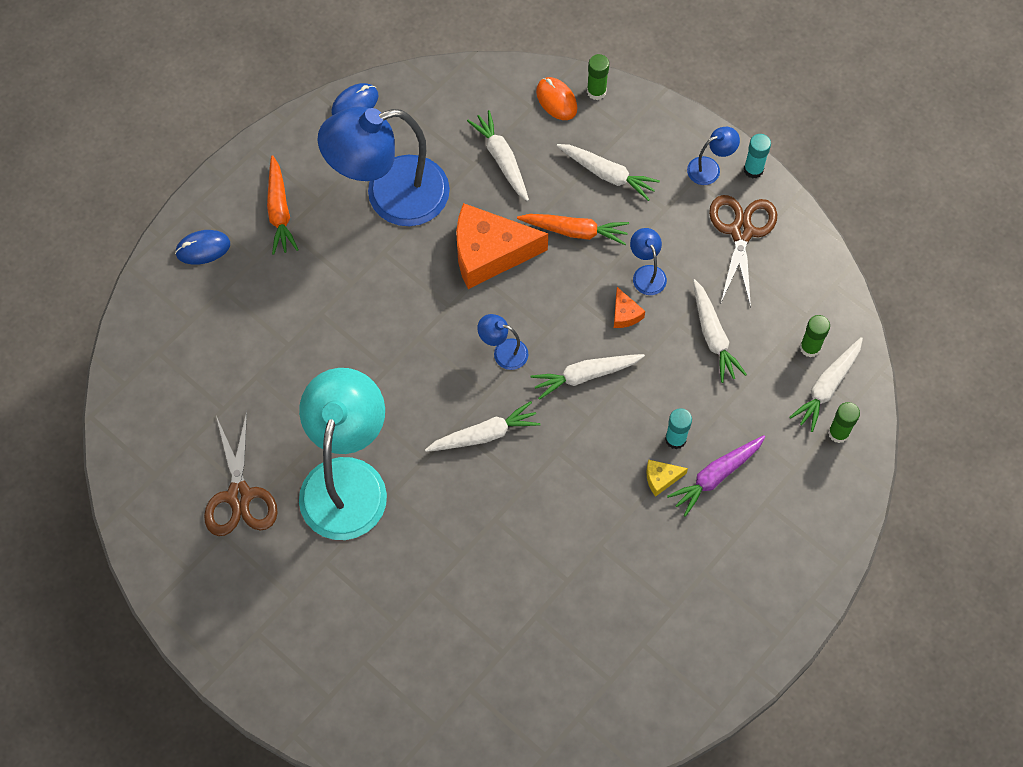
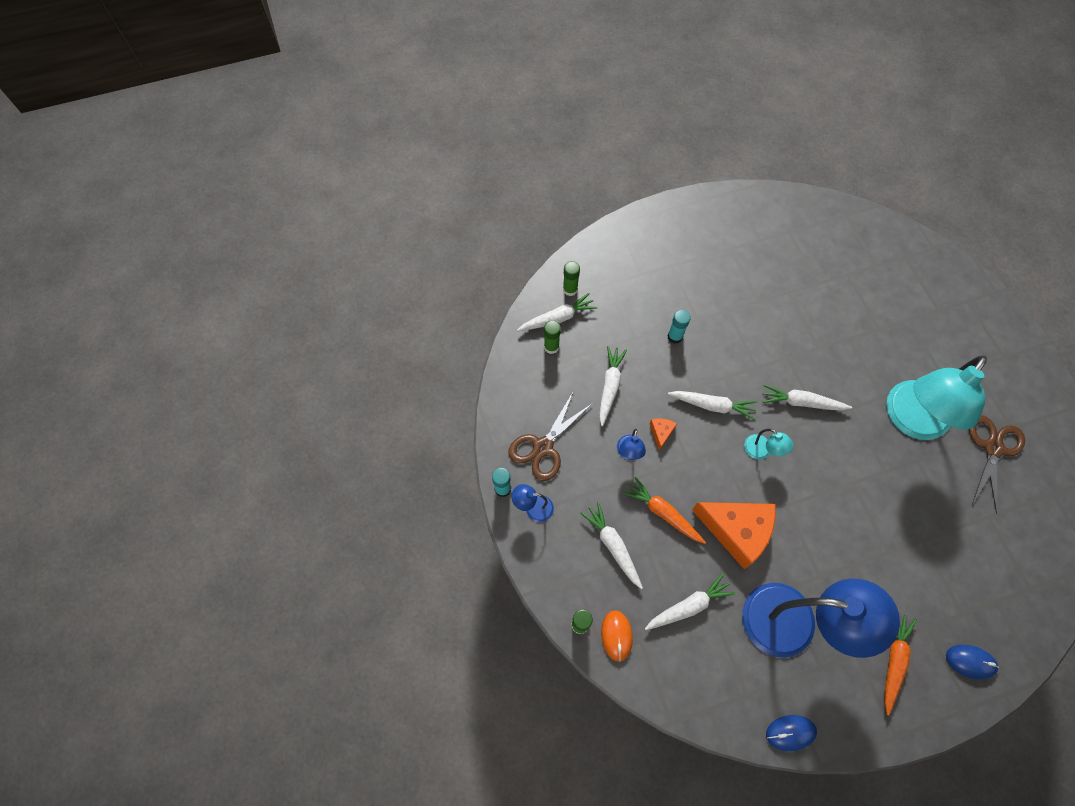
camera: 150 degrees left, 0 degrees up
(501, 159) = (689, 606): white carrot -> white carrot turned 120 degrees counterclockwise
(503, 352) = (762, 451): blue lamp -> turquoise lamp
(661, 478) = (698, 319): yellow cheese -> none
(716, 476) = (662, 303): purple carrot -> none

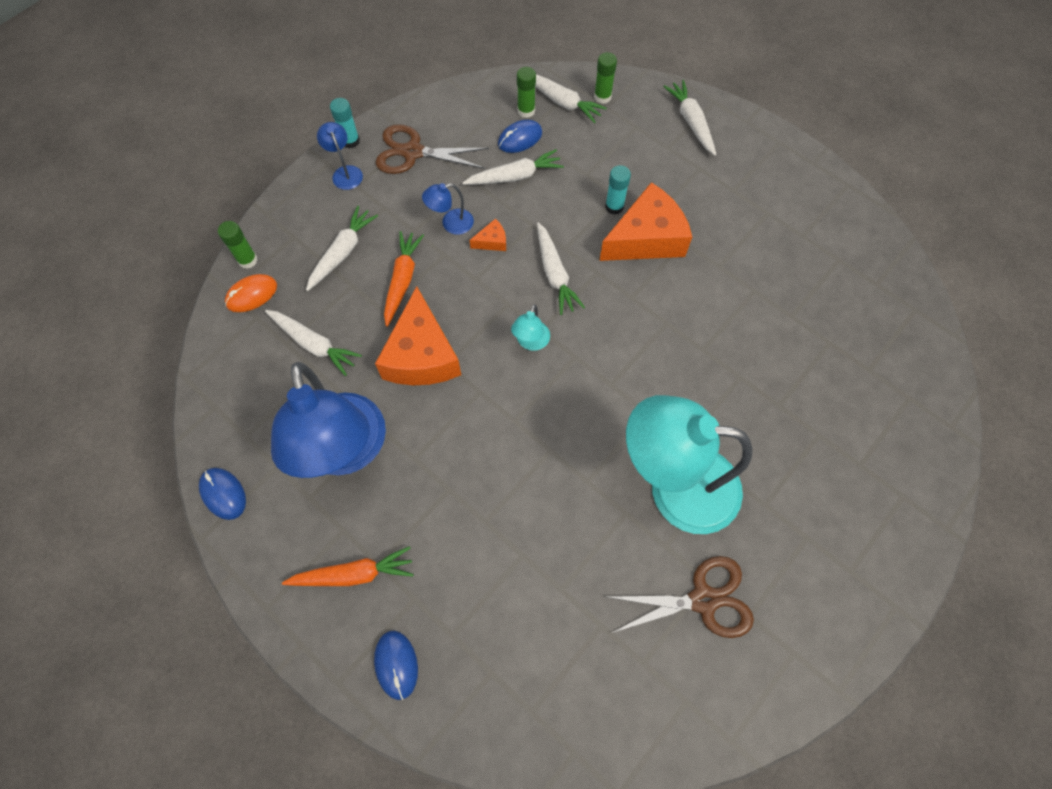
camera: 60 degrees right, 0 degrees up
(576, 365) = (520, 138): none -> blue mouse
(713, 332) = (646, 238): none -> orange cheese
(801, 402) = (618, 358): white carrot -> white carrot (691, 122)

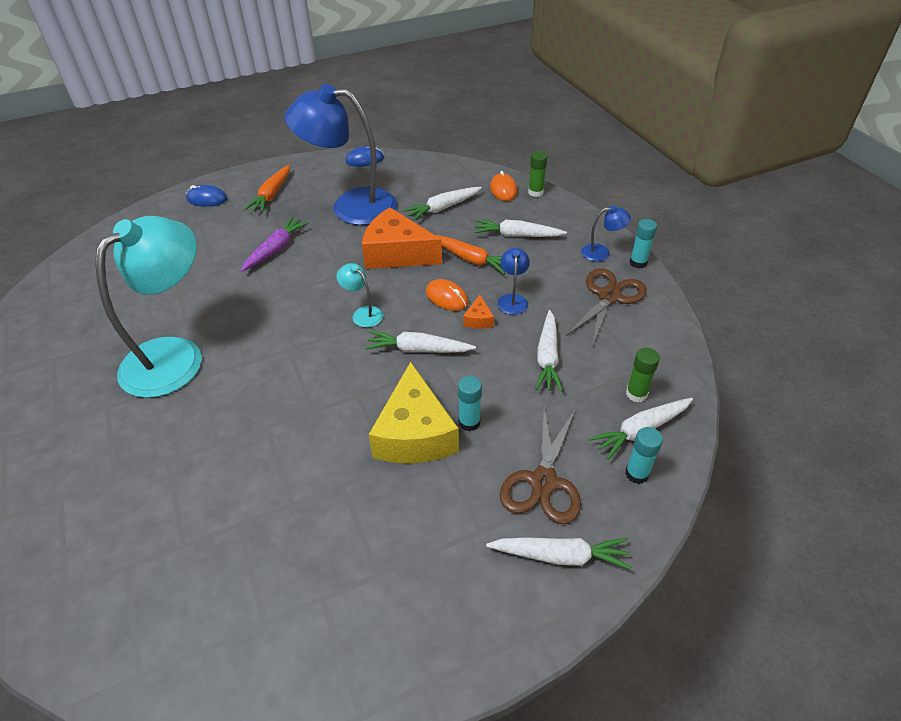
camera: 115 degrees right, 20 degrees down
(342, 252) = (517, 235): white carrot -> white carrot turned 135 degrees clockwise
(467, 492) = (276, 249): none -> purple carrot
(473, 279) = (447, 297): none -> orange mouse
(520, 138) = (597, 376): blue mouse -> none
(602, 97) = (636, 474): green glue stick -> turquoise glue stick
(646, 238) = (415, 433): orange cheese -> yellow cheese
(703, 600) = (90, 338): brown scissors -> brown scissors (543, 482)

